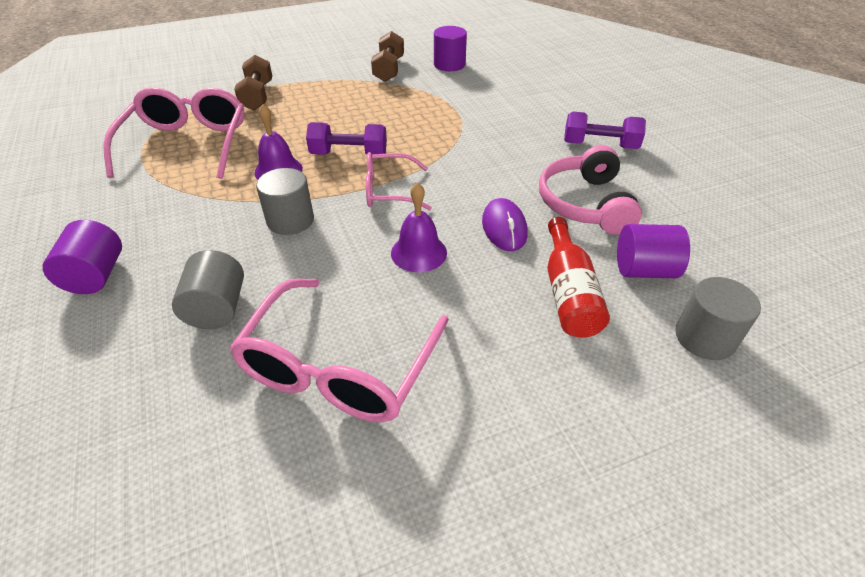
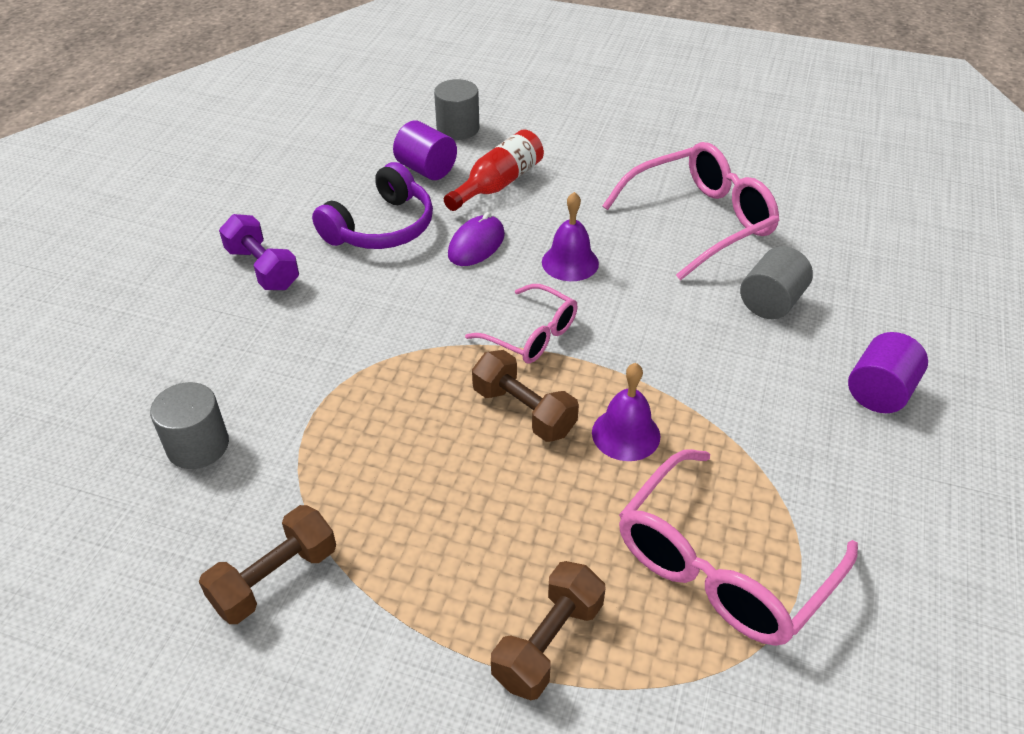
camera: 140 degrees left, 0 degrees up
(290, 220) = (658, 354): grey cylinder -> grey cylinder (198, 445)
(349, 154) = (524, 411): purple dumbbell -> brown dumbbell
(449, 64) = (176, 524): purple cylinder -> none
(585, 204) = (381, 227): pink headphones -> purple headphones

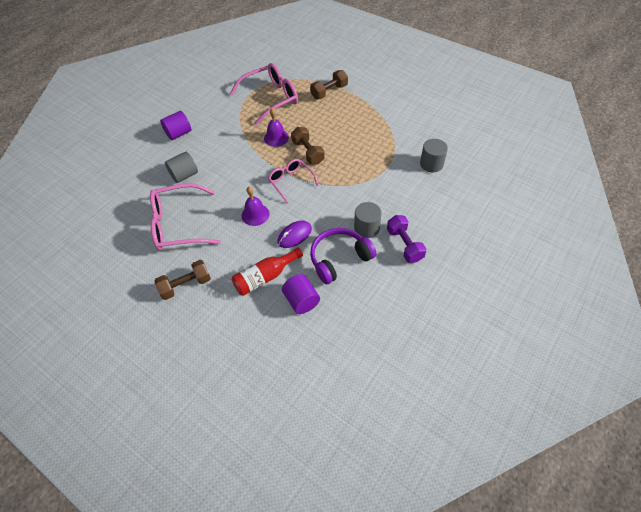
camera: 160 degrees left, 10 degrees up
(275, 578) = (404, 119): brown dumbbell -> brown dumbbell (186, 285)
(458, 128) = (268, 337): grey cylinder -> grey cylinder (366, 228)

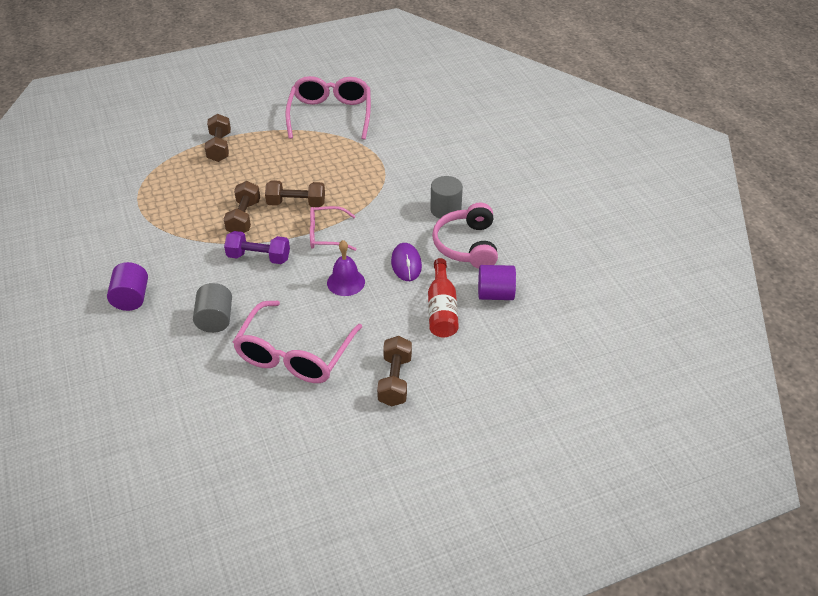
camera: 60 degrees left, 10 degrees down
(271, 98) = (171, 194): pink glasses -> pink glasses (330, 115)
(276, 138) = (244, 218): purple bell -> brown dumbbell
(339, 259) = (467, 245): purple headphones -> pink headphones
(404, 245) = (489, 195): purple dumbbell -> purple dumbbell (259, 257)
(431, 164) = (407, 131): grey cylinder -> none

